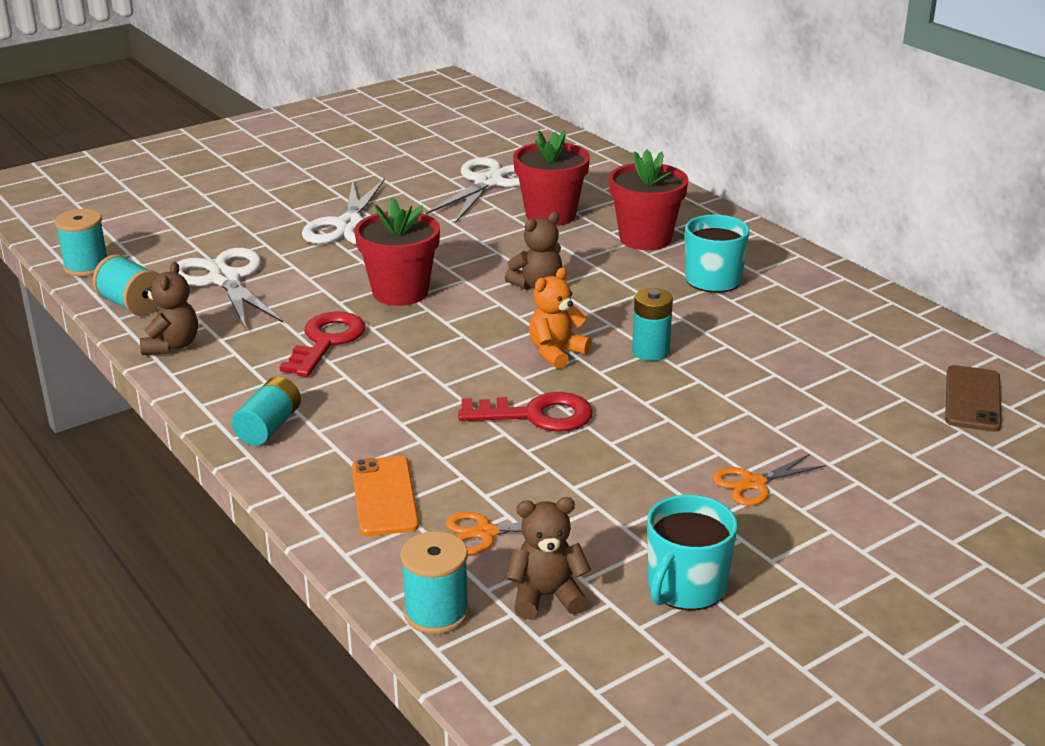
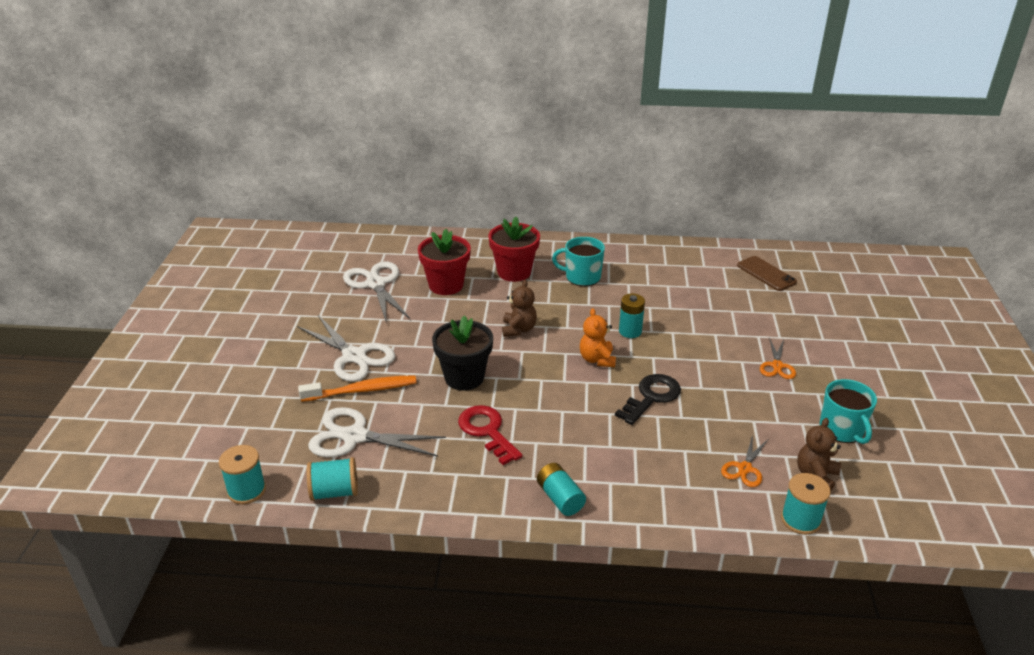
camera: 50 degrees left, 5 degrees up
(172, 345) = (413, 496): brown teddy bear -> none
(301, 252) = (362, 390): none -> orange toothbrush
(384, 496) = (678, 487): orange phone -> none
(400, 292) = (464, 377): red flower pot -> black flower pot
(536, 415) = (651, 397): red key -> black key

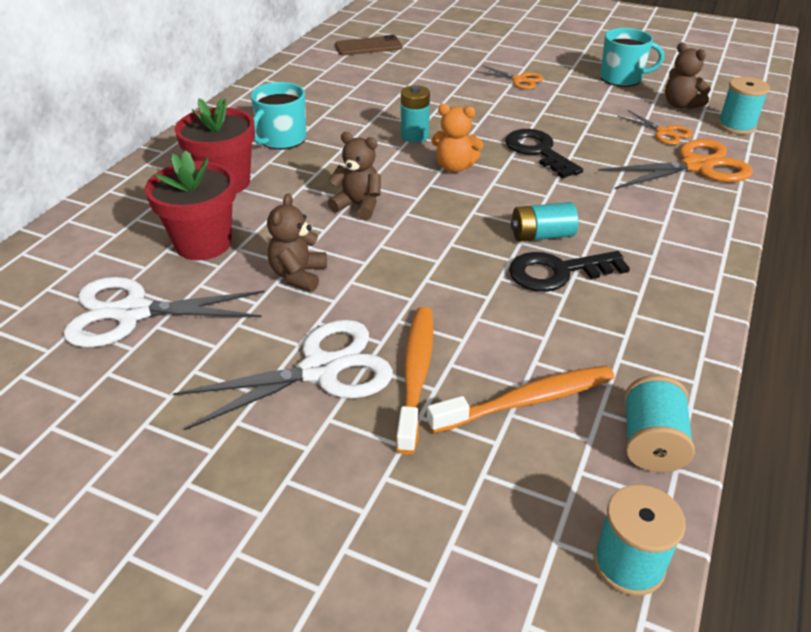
camera: 70 degrees left, 5 degrees up
(354, 437) = (527, 401): white scissors -> orange toothbrush
(432, 326) = (298, 275): none -> brown teddy bear
(464, 377) = (437, 269): black flower pot -> none
(487, 431) = (557, 272): red key -> black key
(560, 498) = (692, 244): turquoise battery -> turquoise battery (542, 235)
(693, 494) = (696, 166): none -> orange scissors

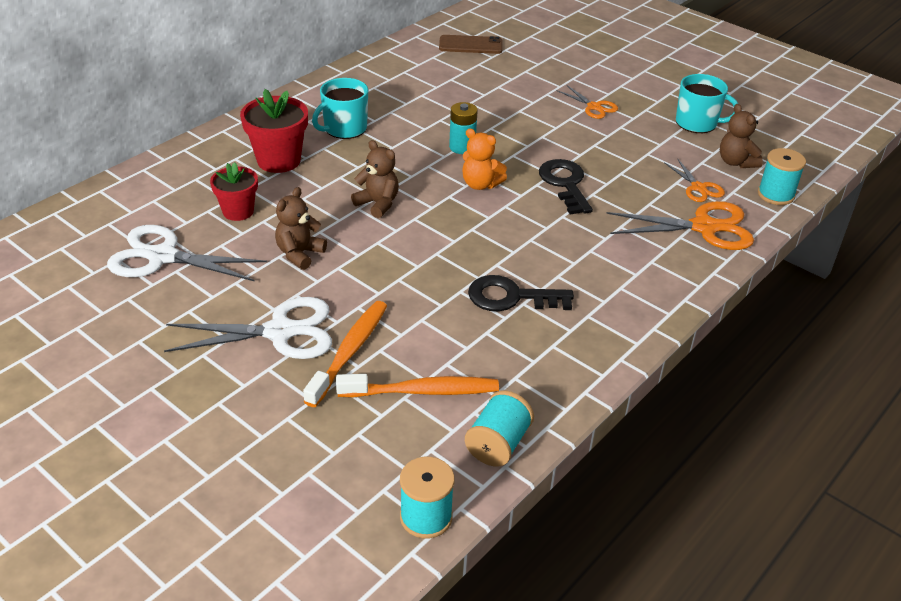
camera: 15 degrees right, 0 degrees up
(203, 243) = (238, 211): red flower pot -> red flower pot, size x0.66
(542, 235) = (518, 263): turquoise battery -> none

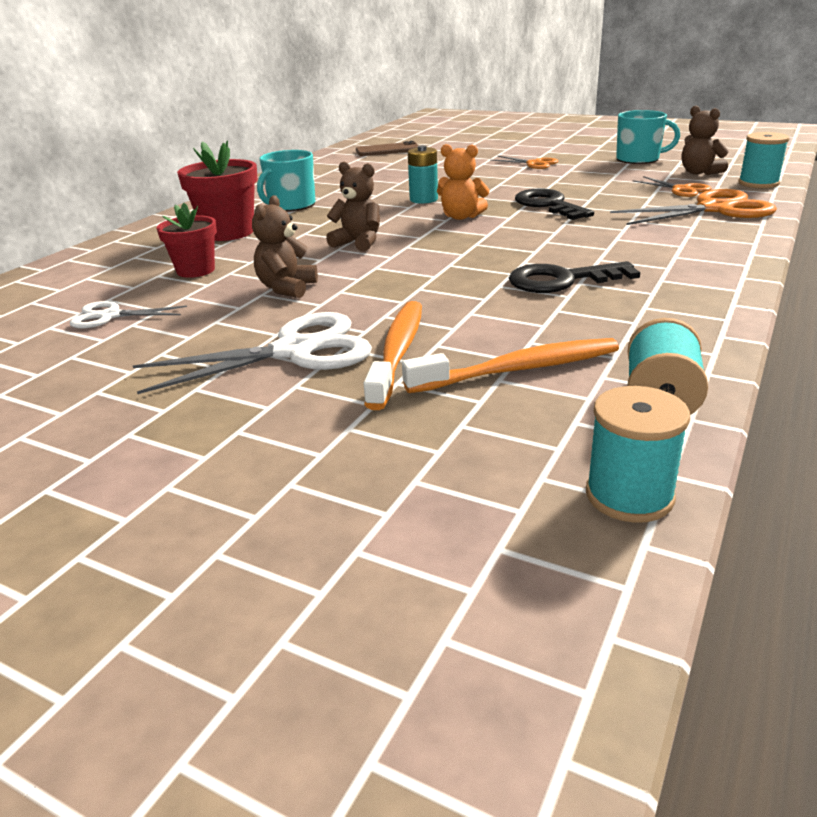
camera: 10 degrees left, 10 degrees down
(162, 257) = (110, 316): white scissors -> white scissors, size x0.55

